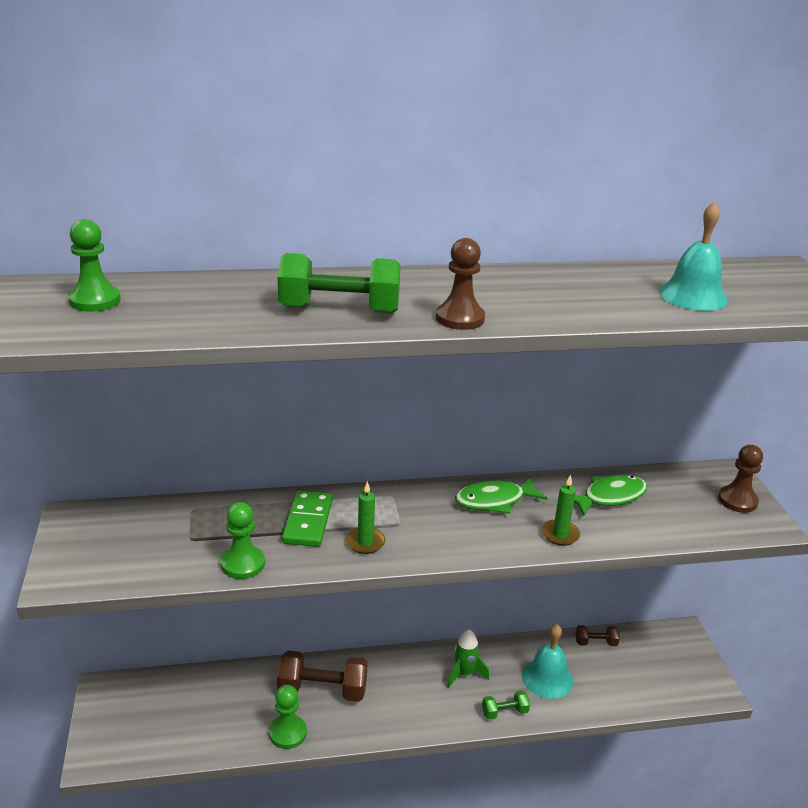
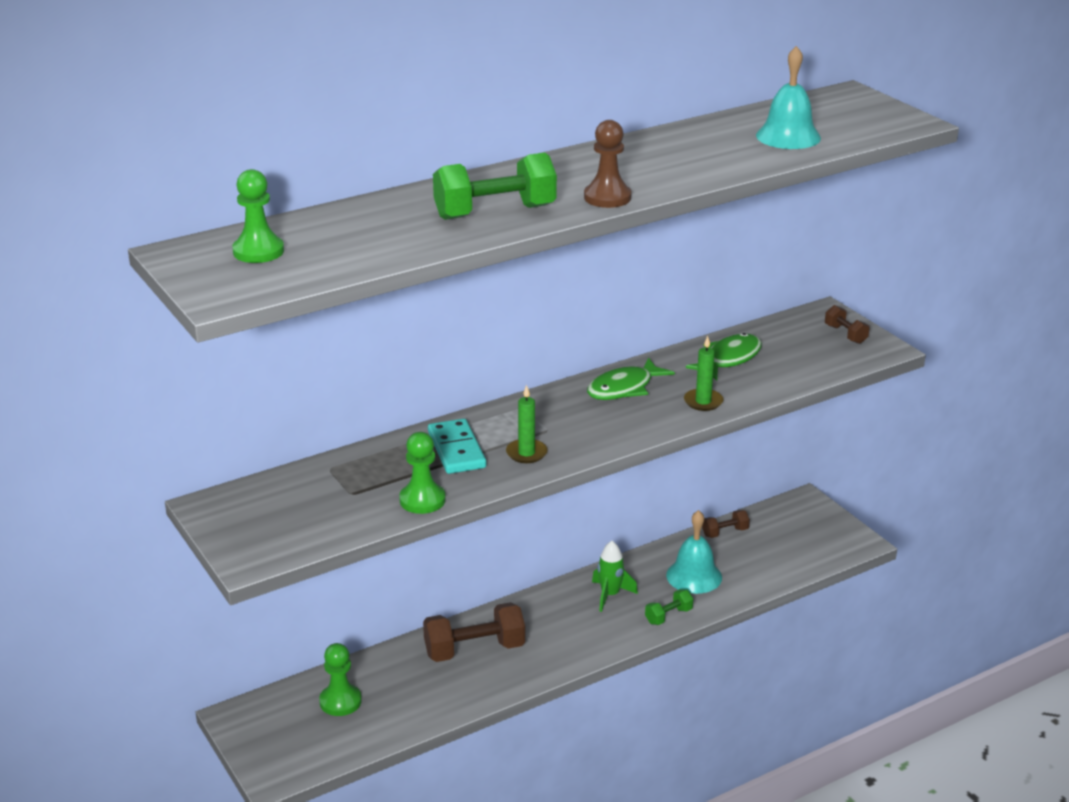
camera: 20 degrees left, 0 degrees up
(287, 733) = (463, 695): green pawn -> green pawn (340, 701)
(308, 521) = (457, 450): green domino -> turquoise domino
(737, 500) = (845, 334): brown pawn -> brown dumbbell

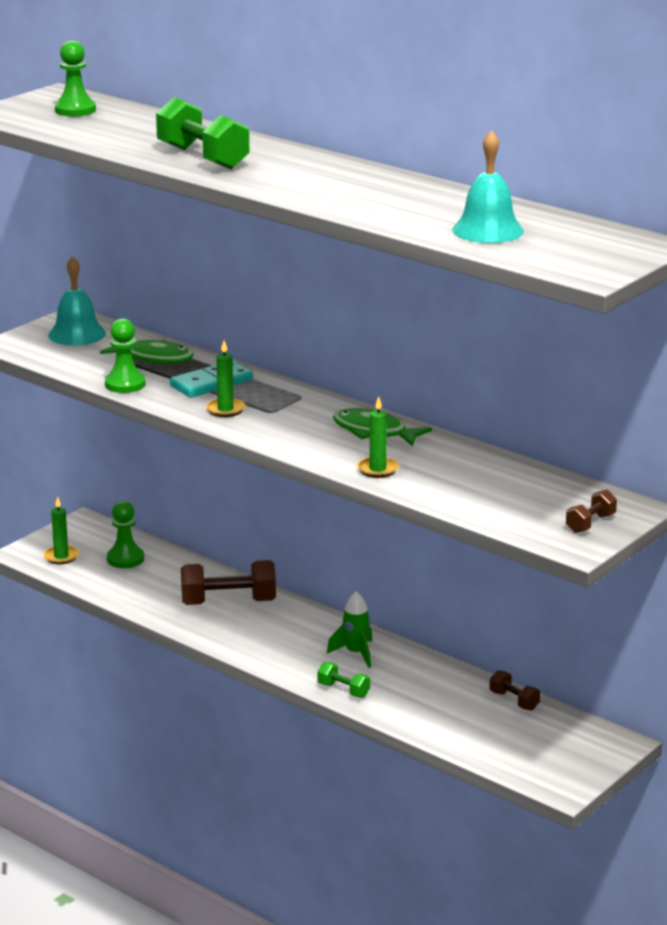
camera: 70 degrees right, 5 degrees down
(303, 748) = (61, 557): none -> green candle
(474, 650) = (228, 602): brown dumbbell -> brown dumbbell turned 60 degrees counterclockwise
(607, 197) = (266, 185): brown pawn -> none
(694, 576) = (421, 694): turquoise bell -> turquoise bell (77, 334)
(729, 359) = (477, 471): green fish -> green fish (153, 358)

